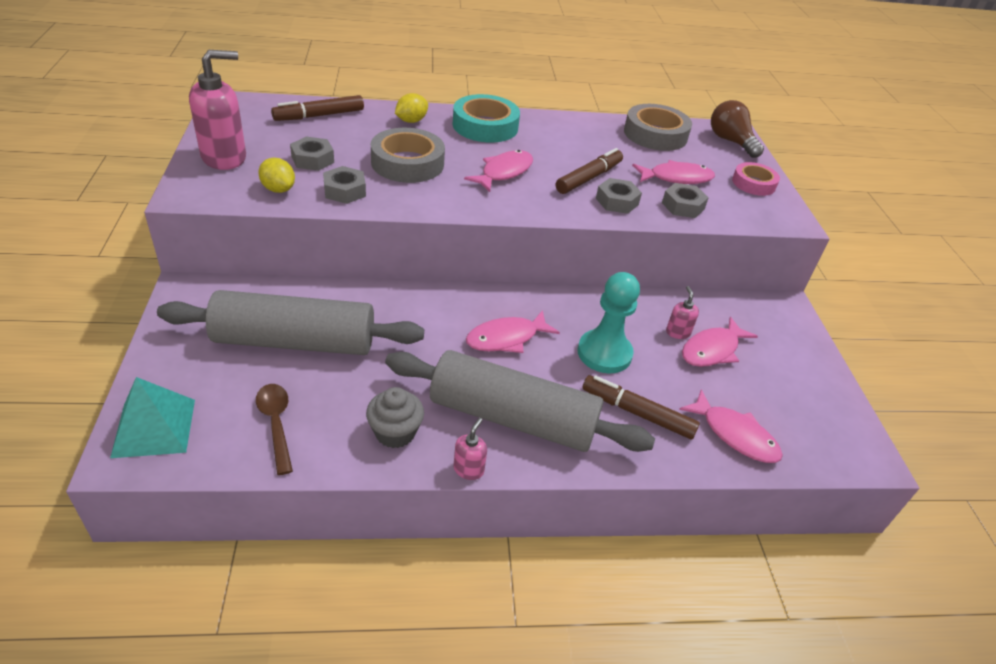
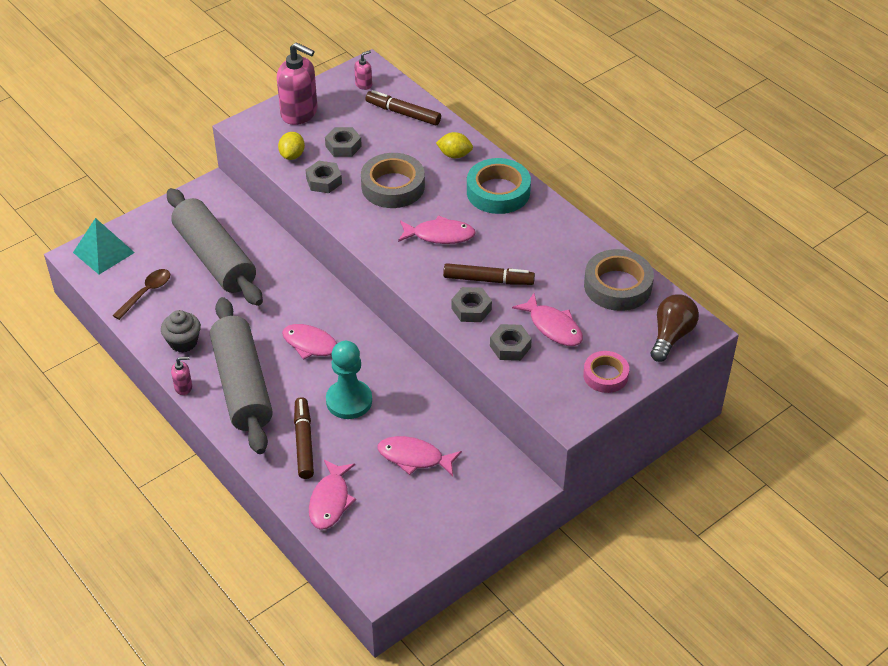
camera: 60 degrees right, 5 degrees up
(678, 332) = (415, 430): pink soap dispenser -> pink soap dispenser (364, 84)

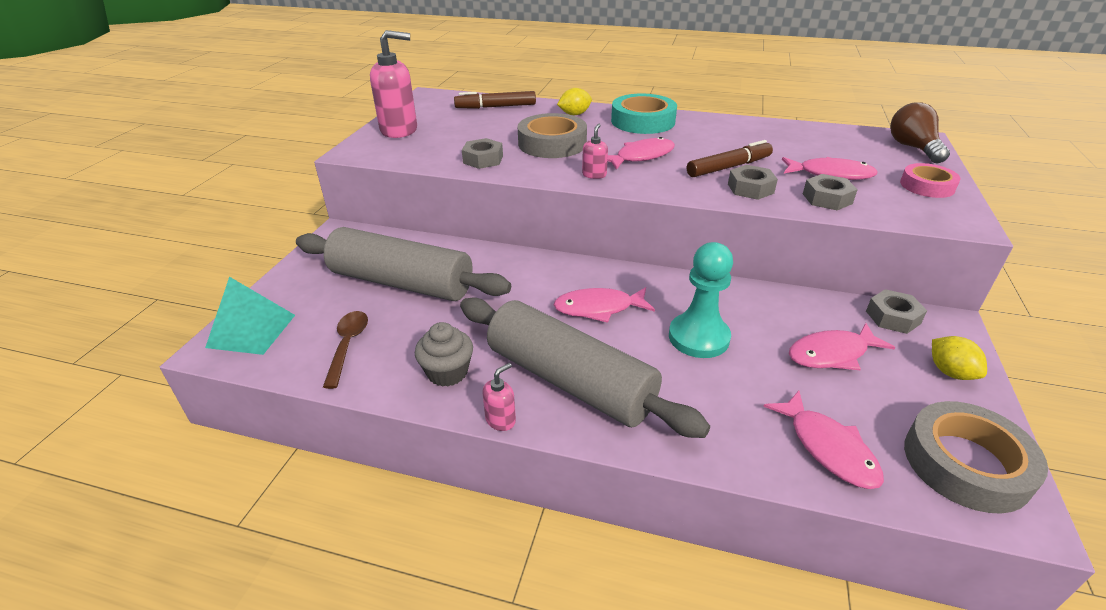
camera: 35 degrees left, 10 degrees down
(292, 155) = (427, 154): yellow lemon -> yellow lemon (950, 372)
(304, 442) = (712, 401): brown marker -> none
(343, 146) = (470, 136): grey nut -> grey nut (893, 317)
(364, 84) = (438, 102): pink soap dispenser -> pink soap dispenser (594, 175)
(617, 286) = (823, 137): grey tape -> grey tape (965, 463)

